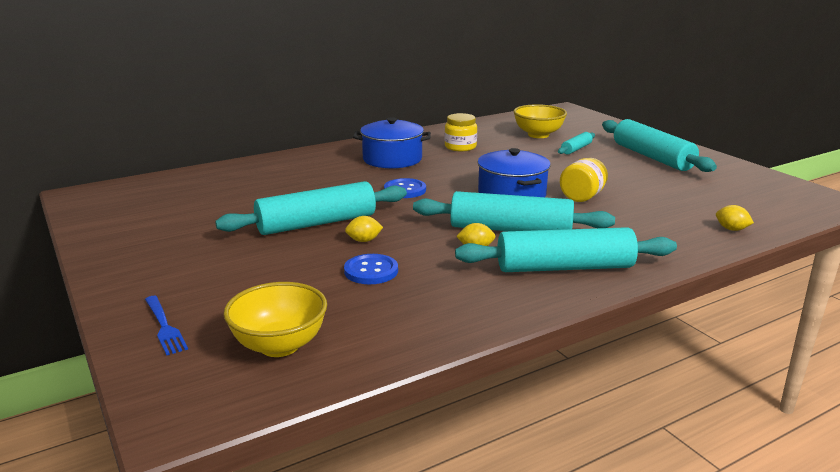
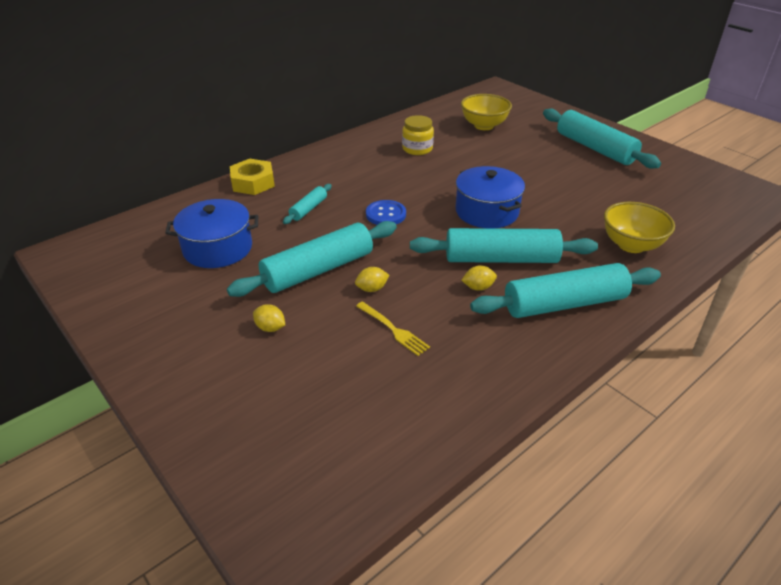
camera: 10 degrees left, 15 degrees up
(164, 326) = (224, 430): blue fork -> none
(279, 345) = (344, 440): yellow bowl -> yellow bowl (631, 245)
(284, 160) = (253, 183): none -> yellow nut
(371, 271) = (393, 329): blue button -> yellow fork
(392, 159) = (358, 171): blue pot -> blue pot (218, 248)
(576, 149) = (524, 142): turquoise rolling pin -> turquoise rolling pin (308, 209)
(582, 197) = (550, 208): yellow jar -> none
(731, 229) = (689, 238): yellow lemon -> yellow lemon (270, 328)

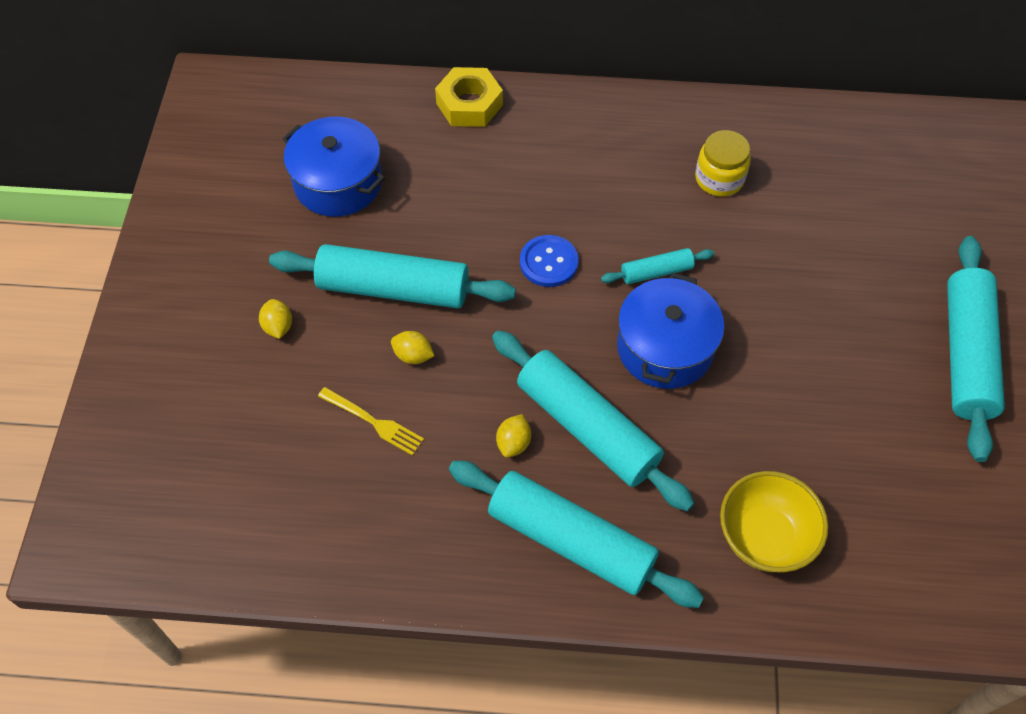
camera: 45 degrees right, 20 degrees up
(308, 209) = (480, 191): turquoise rolling pin -> turquoise rolling pin (656, 272)
(393, 329) = (373, 422): yellow fork -> yellow fork turned 60 degrees counterclockwise
(478, 287) = (513, 443): yellow lemon -> yellow lemon turned 75 degrees clockwise
(484, 126) = (866, 197): yellow bowl -> none

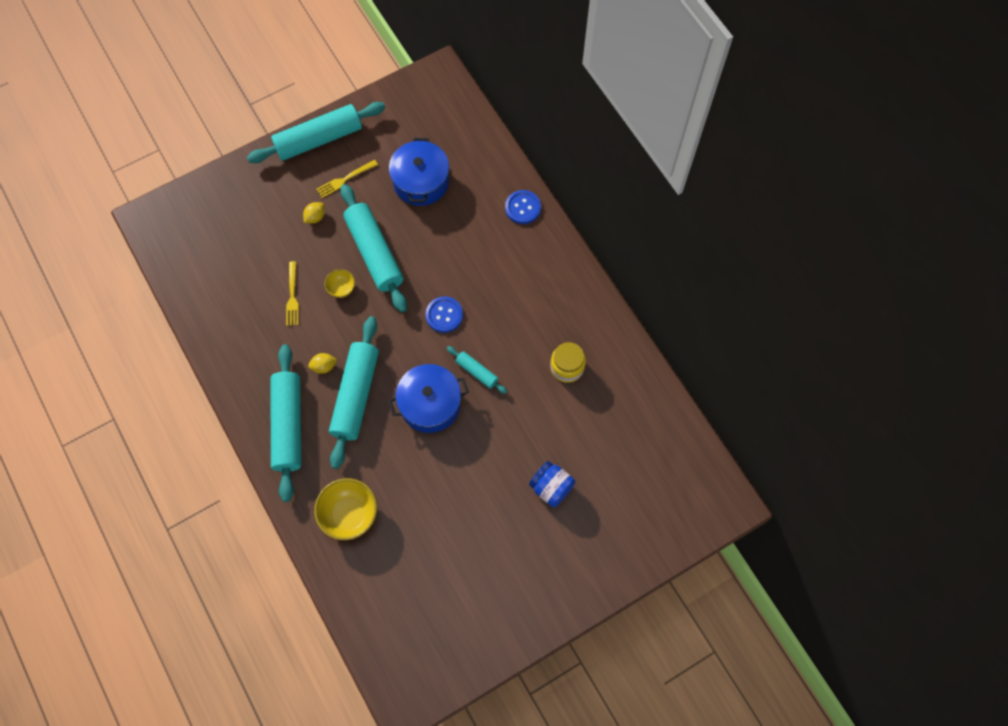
camera: 55 degrees right, 10 degrees up
(255, 261) = (345, 179): none -> yellow fork
(413, 355) = (341, 288): yellow lemon -> yellow bowl
(469, 104) = (523, 208): yellow nut -> blue button
(872, 282) = (551, 488): none -> blue jar
(966, 354) = (536, 562): turquoise rolling pin -> turquoise rolling pin (318, 139)

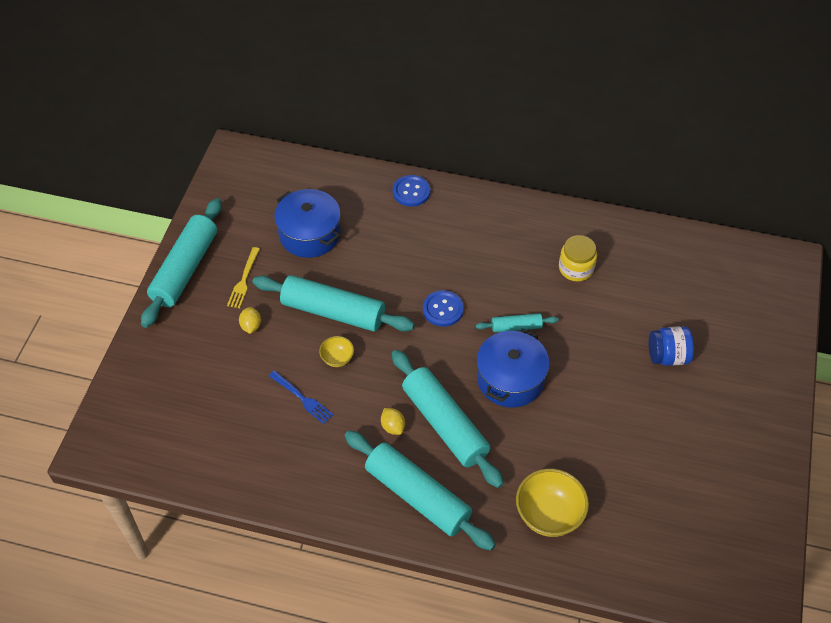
camera: 45 degrees left, 15 degrees down
(292, 296) = (302, 398): yellow fork -> blue fork
(324, 366) = (393, 426): yellow lemon -> yellow lemon turned 60 degrees counterclockwise

